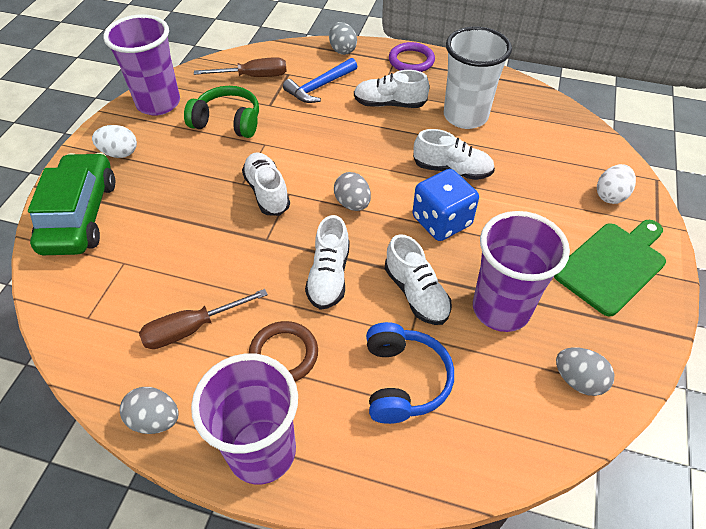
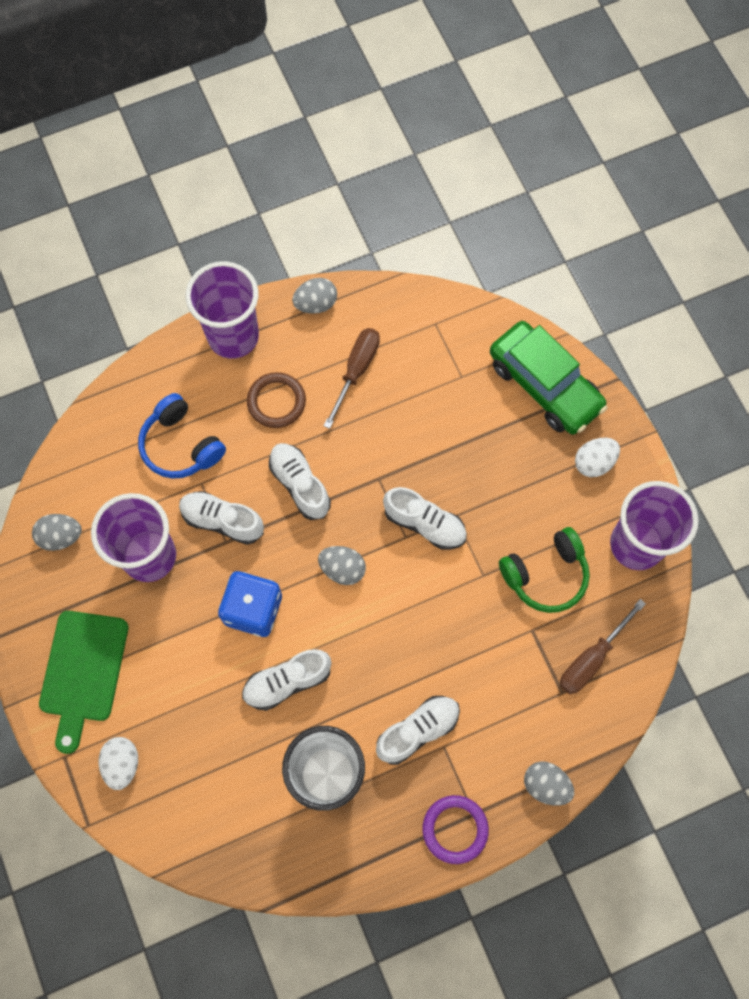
camera: 140 degrees right, 20 degrees up
(319, 87) = (510, 699): blue hammer -> none

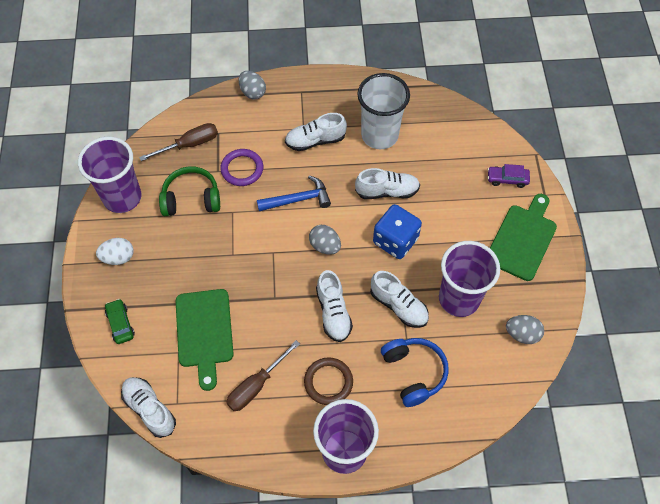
camera: 160 degrees left, 10 degrees down
(122, 764) = (507, 179): white egg -> purple car
(316, 304) = (265, 456): grey egg -> none
(404, 625) = (298, 199): none -> blue hammer
(425, 524) = (256, 256): white shoe -> white shoe (150, 409)
(443, 409) = (204, 332): none -> green cutting board
(455, 829) = (315, 88): purple ring -> purple ring (242, 169)
(544, 385) = (120, 324): green car -> green car, size x0.45

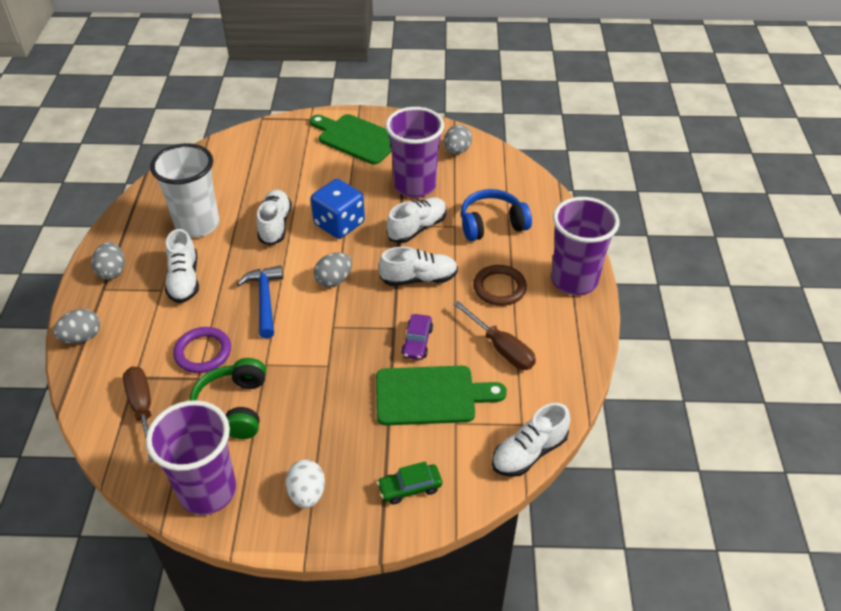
camera: 85 degrees left, 15 degrees down
(319, 92) = (112, 271): none -> grey egg
(507, 179) = (285, 139): purple car -> purple car (417, 342)

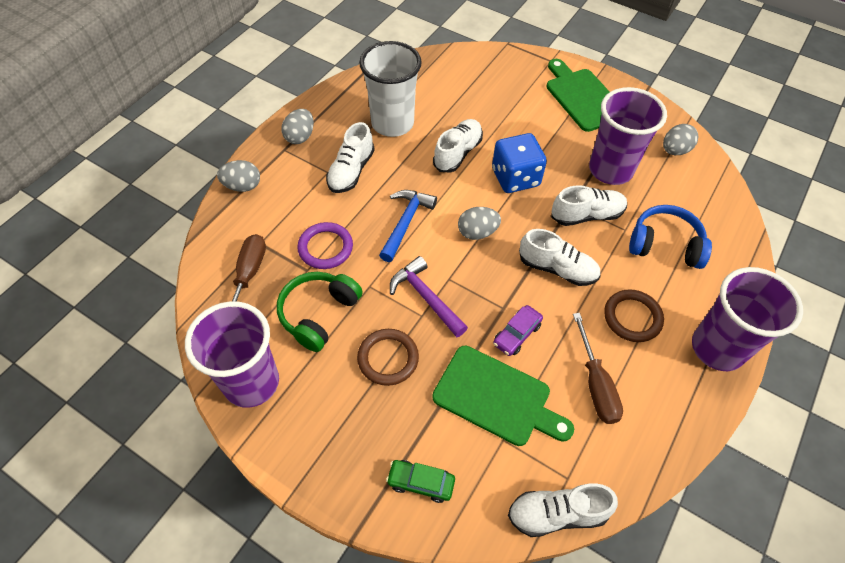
camera: 30 degrees right, 10 degrees up
(307, 493) = (328, 433): white egg -> none
(320, 411) = (388, 358): none -> brown ring
(322, 350) = (426, 297): none -> purple hammer

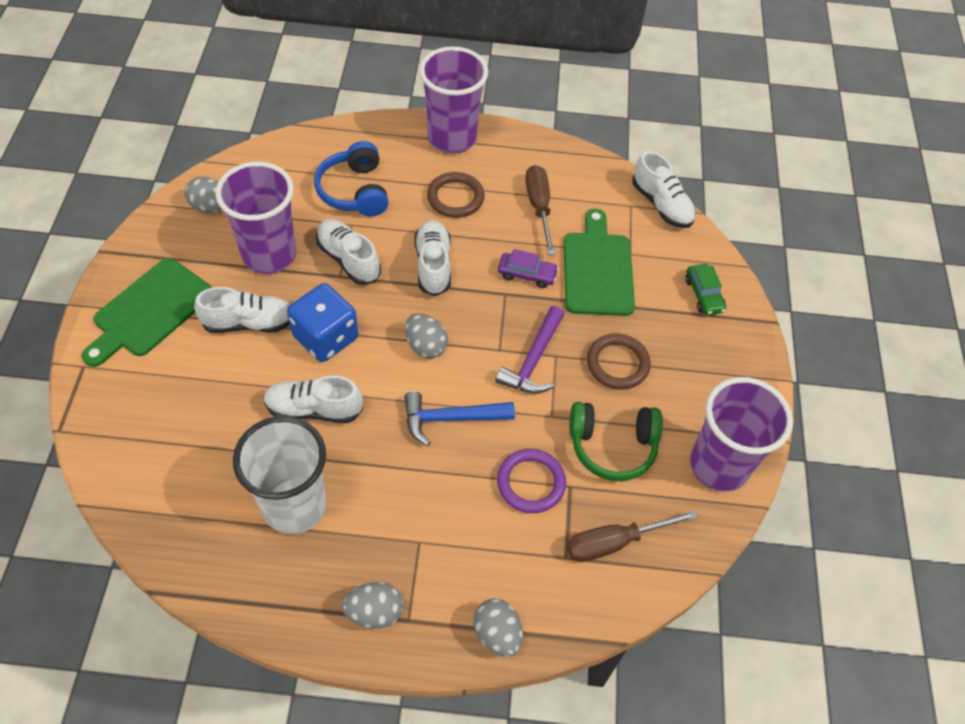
camera: 120 degrees left, 0 degrees up
(351, 171) = (404, 514): white shoe -> white shoe (249, 323)
(596, 384) = (539, 207): brown screwdriver -> brown screwdriver turned 60 degrees counterclockwise

